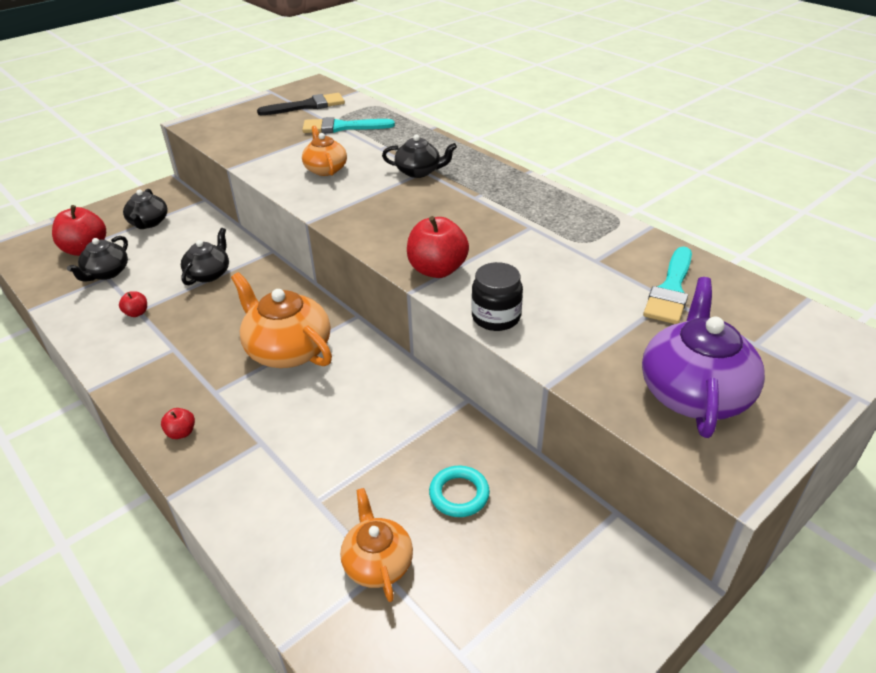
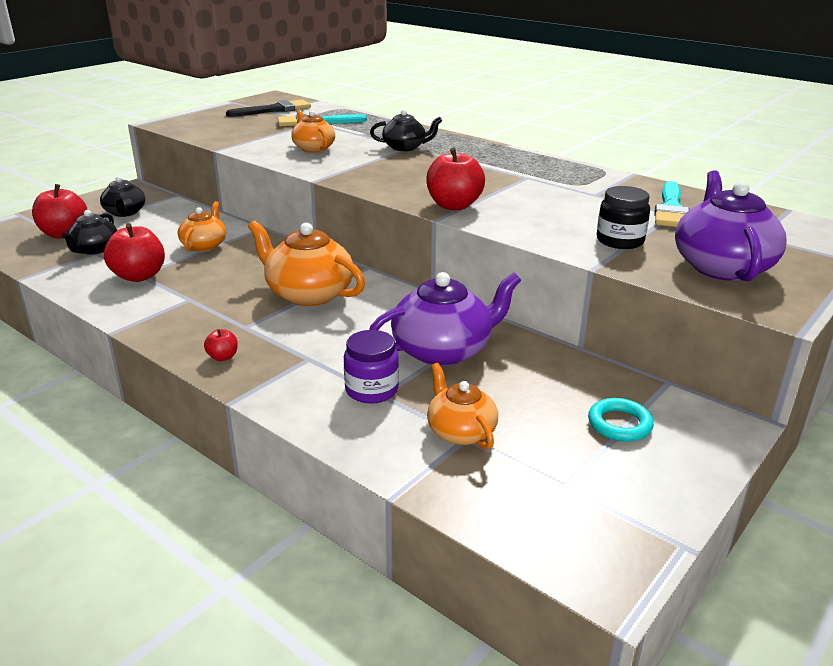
camera: 10 degrees left, 10 degrees down
(137, 313) = (139, 276): red apple -> red apple, size x2.08
(209, 274) = (204, 245): black teapot -> orange teapot
(308, 493) = (371, 390): none -> purple jar
(396, 443) = (443, 350): none -> purple teapot
(459, 494) = (518, 380): turquoise ring -> turquoise ring (619, 424)
(496, 317) = (523, 231): black jar -> black jar (620, 241)

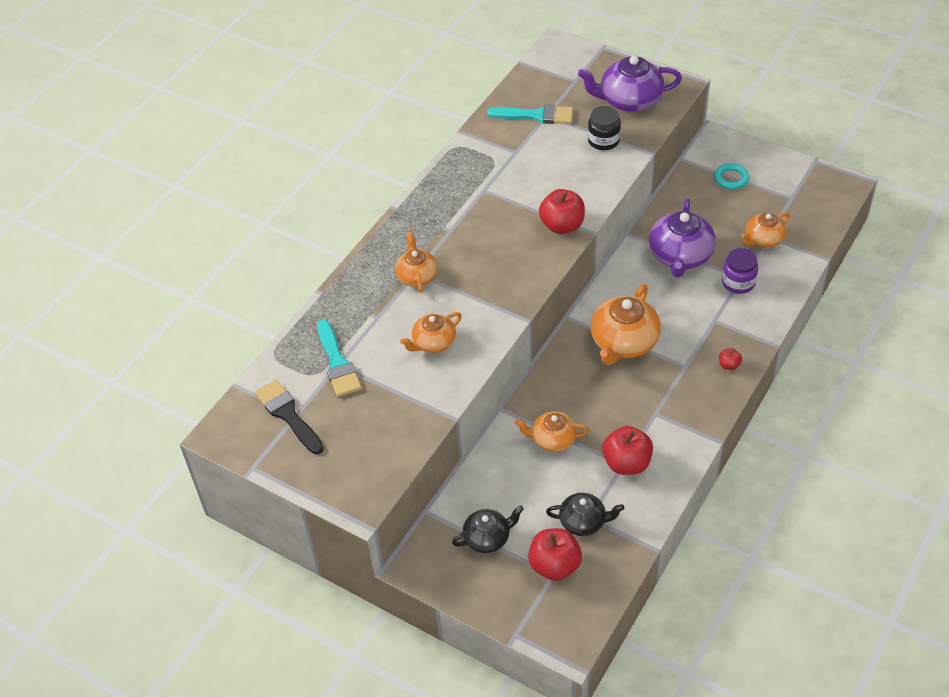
camera: 95 degrees left, 20 degrees up
(405, 147) = (417, 276): black teapot -> orange teapot
(443, 350) = (680, 256): purple teapot -> purple teapot turned 135 degrees counterclockwise

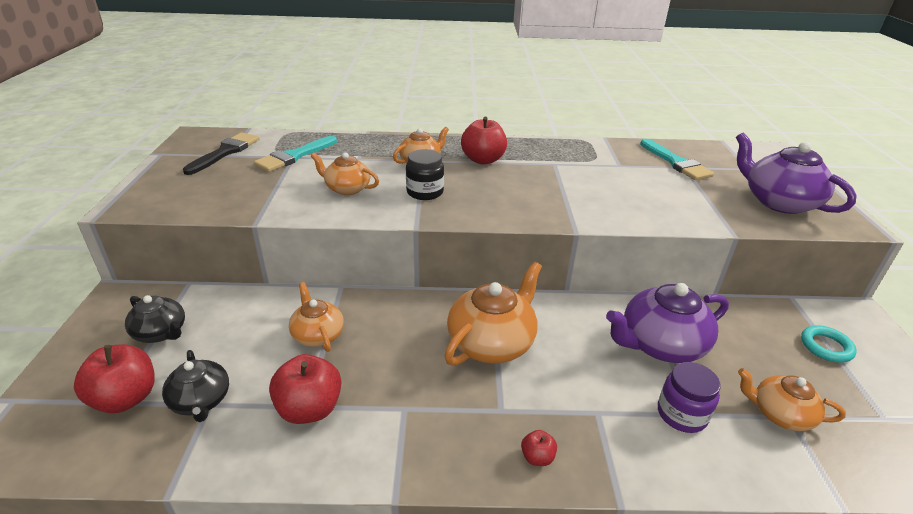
camera: 55 degrees right, 15 degrees down
(562, 226) = (562, 212): red apple -> red apple (483, 160)
(603, 141) = (703, 203): black jar -> black jar (425, 192)
(623, 342) = (492, 342): orange teapot -> orange teapot turned 135 degrees clockwise

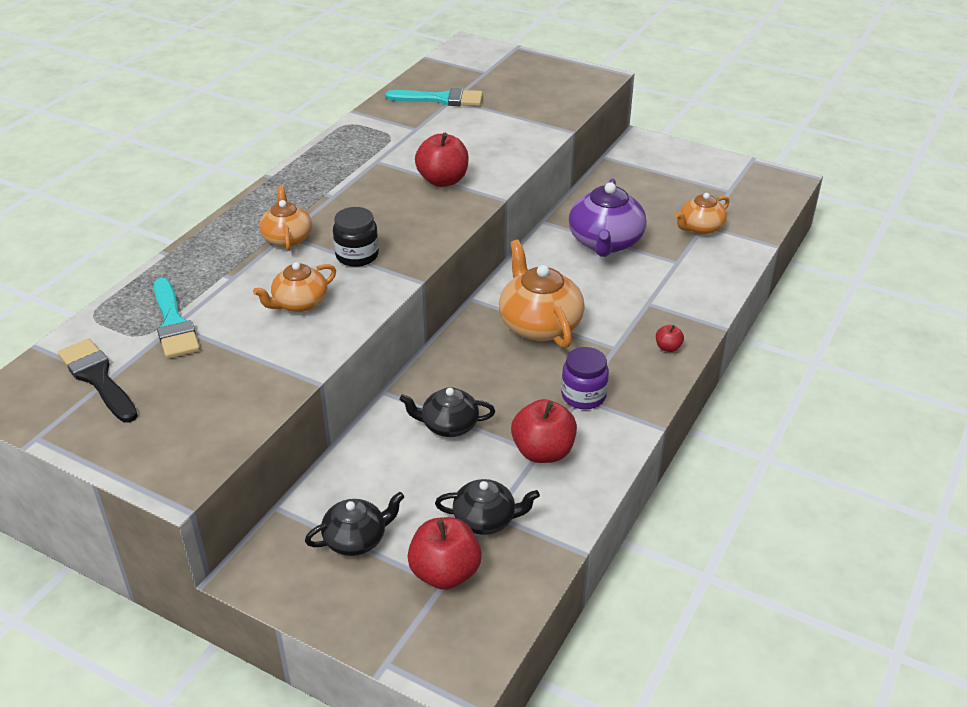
camera: 60 degrees left, 5 degrees up
(318, 334) = (448, 425): orange teapot -> black teapot
(483, 160) = (324, 198): red apple -> red apple (443, 180)
(681, 414) = (674, 267): purple jar -> purple jar (583, 396)
(778, 202) = (545, 88): purple teapot -> none
(826, 347) = (660, 174): turquoise ring -> none

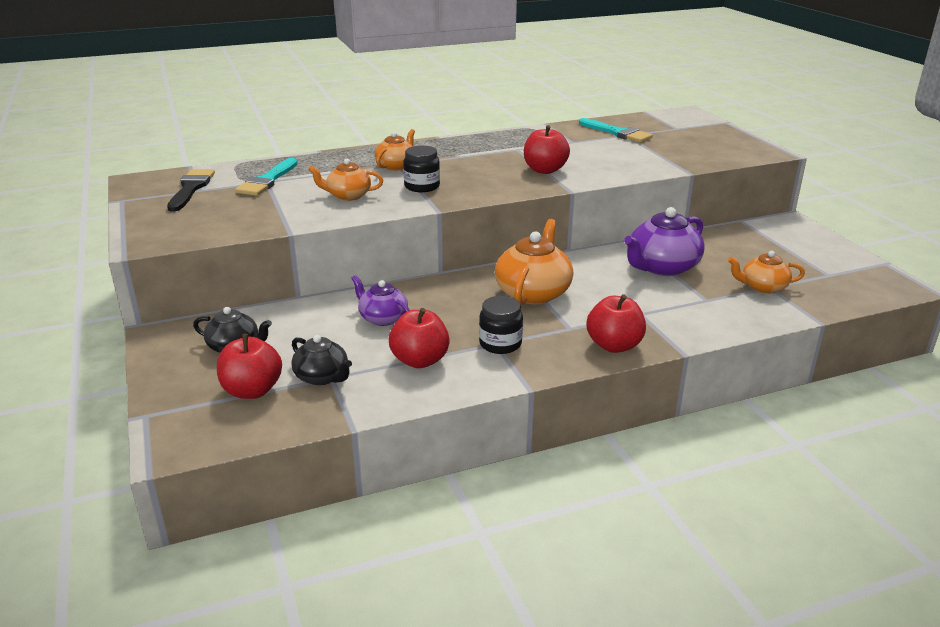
camera: 40 degrees right, 10 degrees down
(448, 425) = (382, 318): black teapot -> purple teapot
(583, 396) = (500, 344): purple jar -> black jar
(668, 347) = (614, 345): red apple -> red apple, size x2.08

